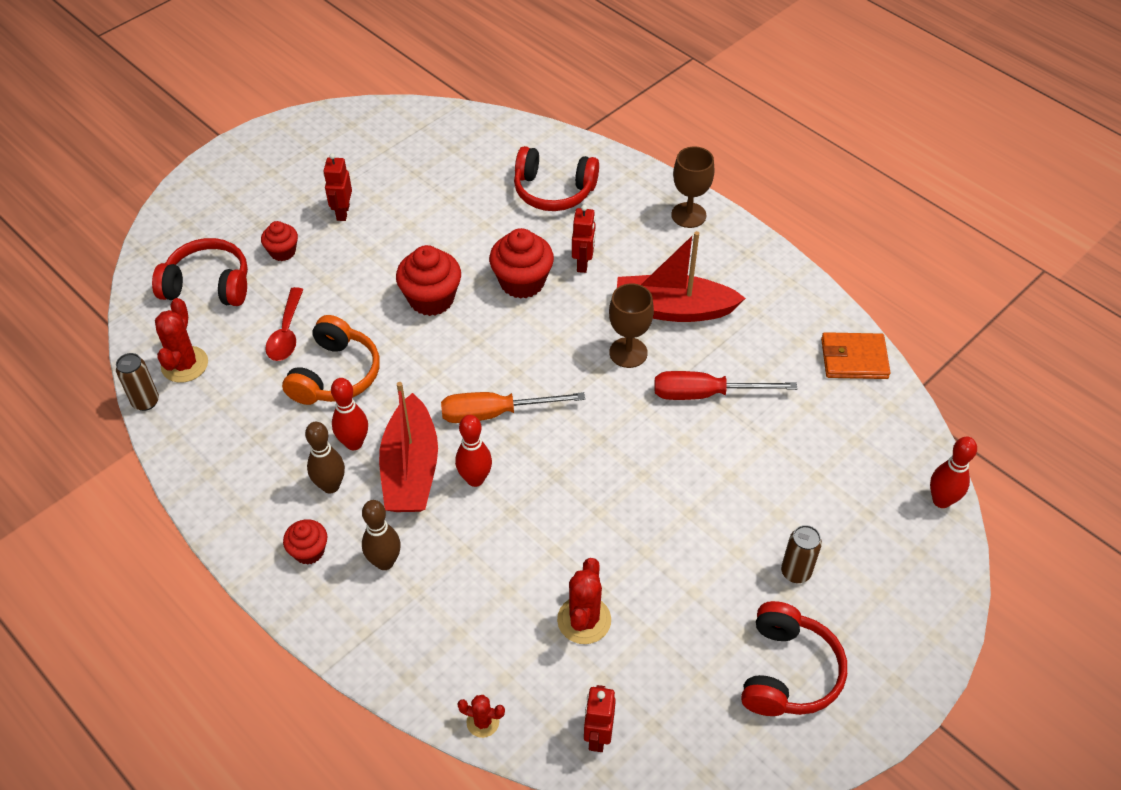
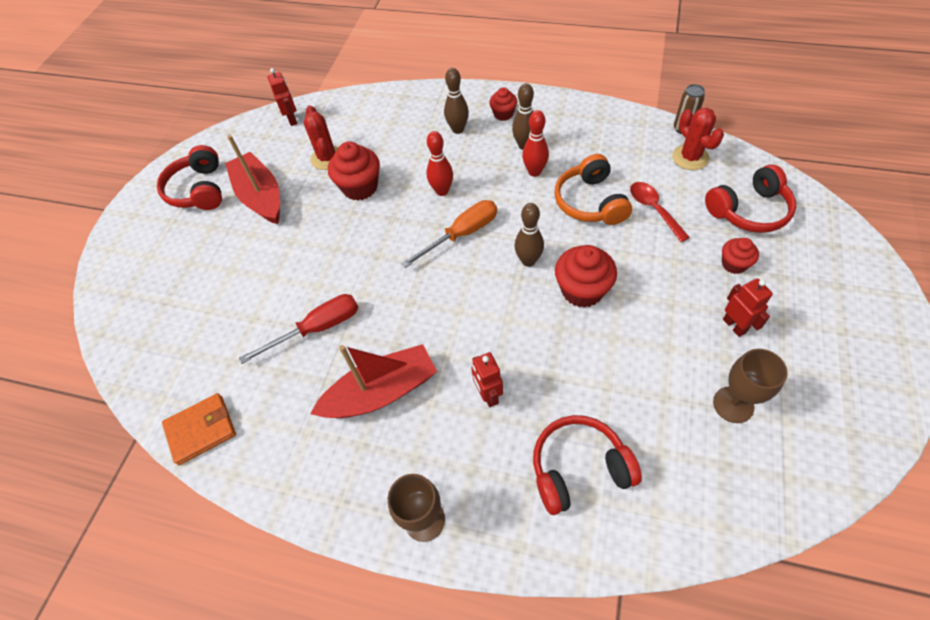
camera: 155 degrees right, 5 degrees up
(410, 469) = (486, 176): red boat -> red boat (260, 196)
(453, 350) = (528, 261): none -> brown bowling pin
(483, 722) = (353, 99): red cactus -> none
(522, 282) = (525, 346): red cupcake -> red cupcake (360, 187)
(628, 352) = (396, 330): brown goblet -> brown goblet (733, 404)
(795, 572) = (208, 241): brown can -> none
(941, 500) = (110, 338): red bowling pin -> none

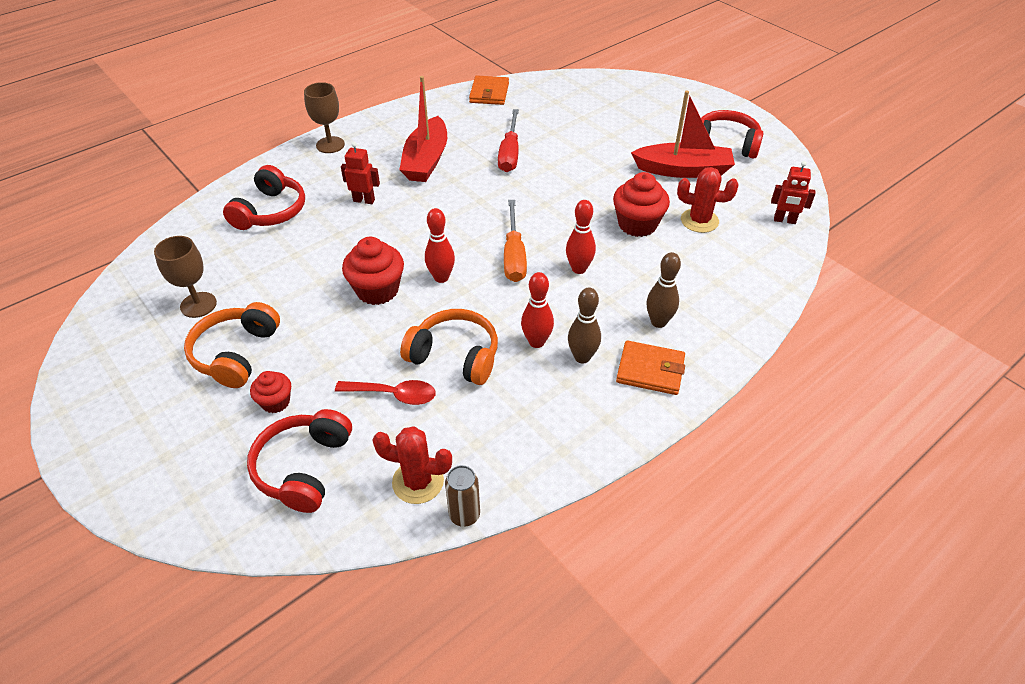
camera: 120 degrees right, 10 degrees down
(503, 114) = (650, 370): red cupcake -> orange wallet
(528, 261) = (441, 277): brown bowling pin -> red bowling pin
(734, 326) = (236, 354): red robot -> orange headphones

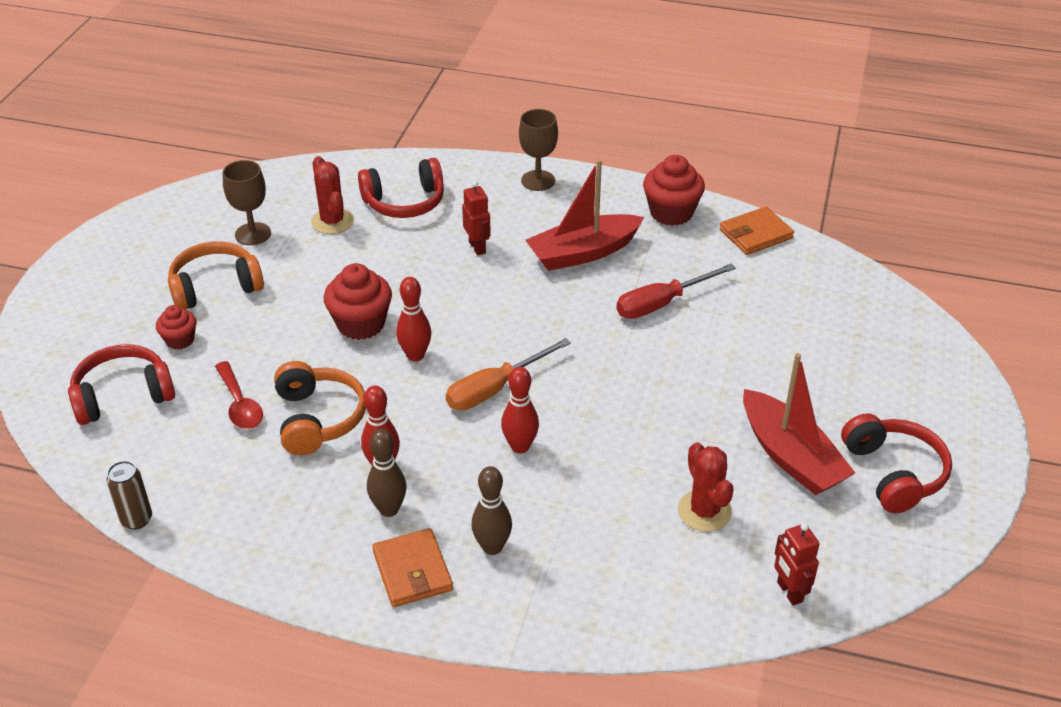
camera: 55 degrees right, 5 degrees down
(418, 482) = (153, 471): red cactus -> red cactus (332, 221)
(637, 224) = (642, 460): red cupcake -> red cupcake (671, 213)

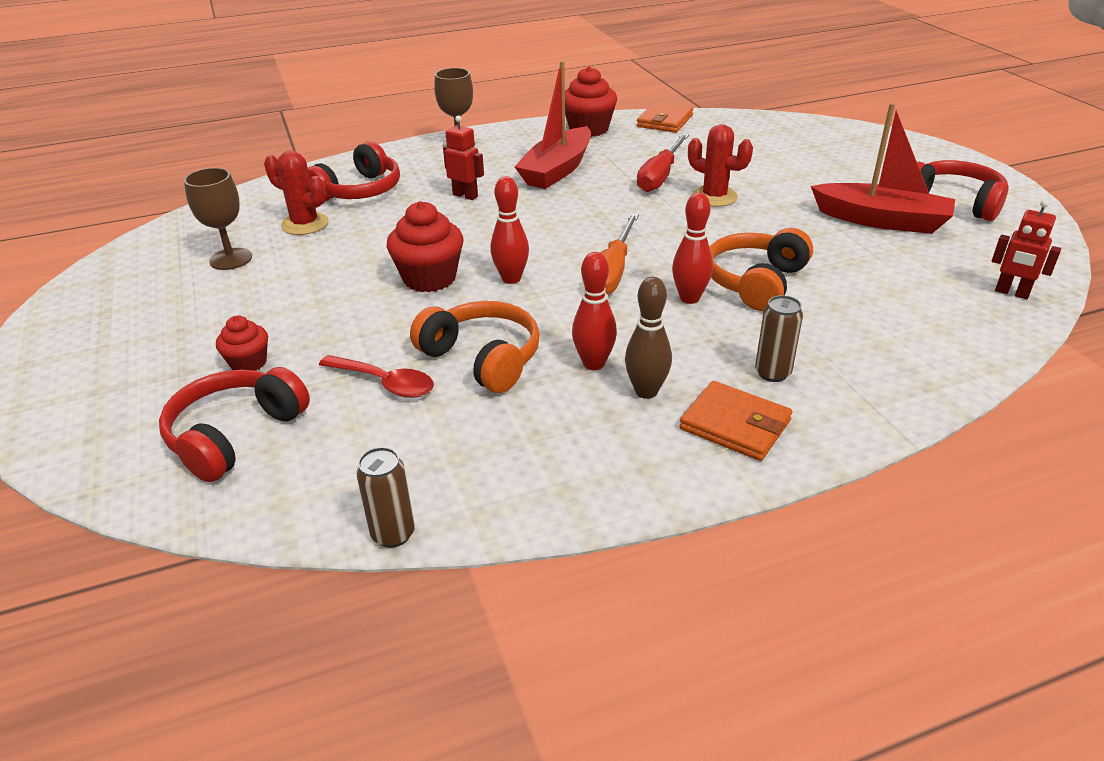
camera: 35 degrees left, 5 degrees down
(215, 287) = (238, 309): orange headphones -> orange headphones (755, 282)
(492, 547) = (772, 373): brown bowling pin -> brown can
(704, 511) = (882, 275): red cactus -> red cactus (714, 197)

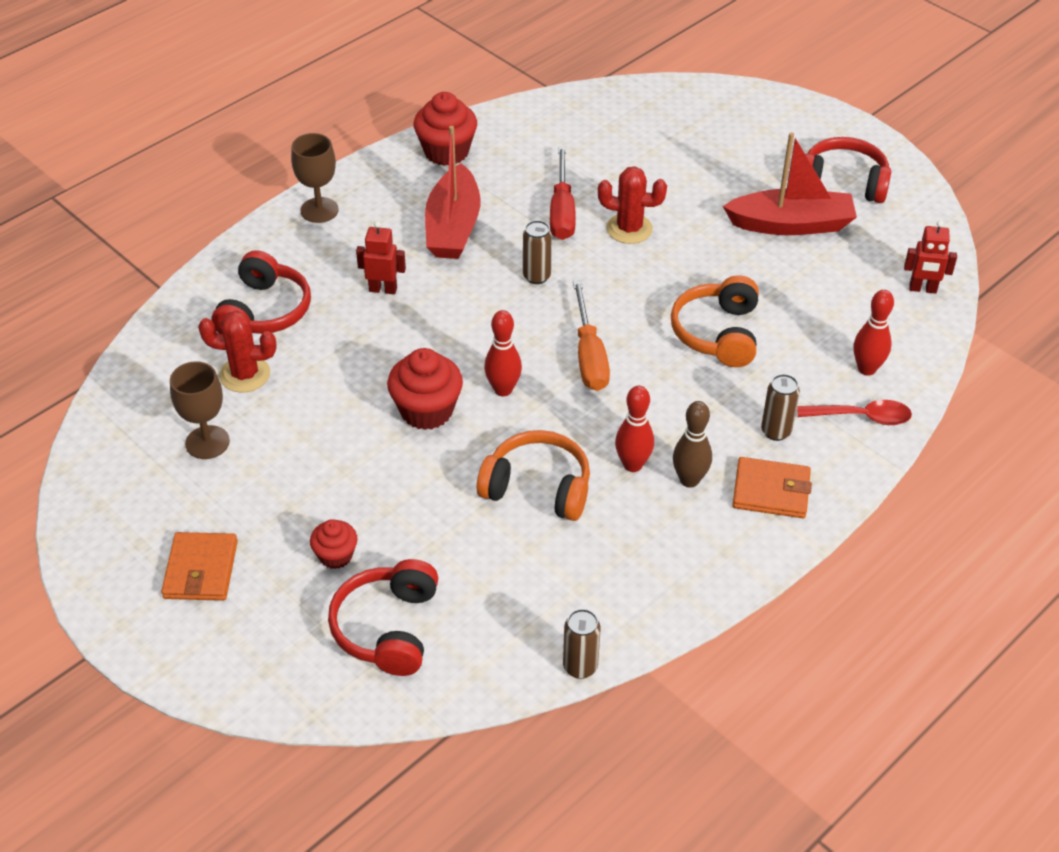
camera: 25 degrees left, 10 degrees up
(385, 383) = (473, 538): red spoon -> red spoon (861, 417)
(605, 211) = (536, 276): none -> brown can
(665, 121) = (520, 119): orange wallet -> orange wallet (201, 570)
(689, 298) = (672, 368): red bowling pin -> red bowling pin (866, 369)

